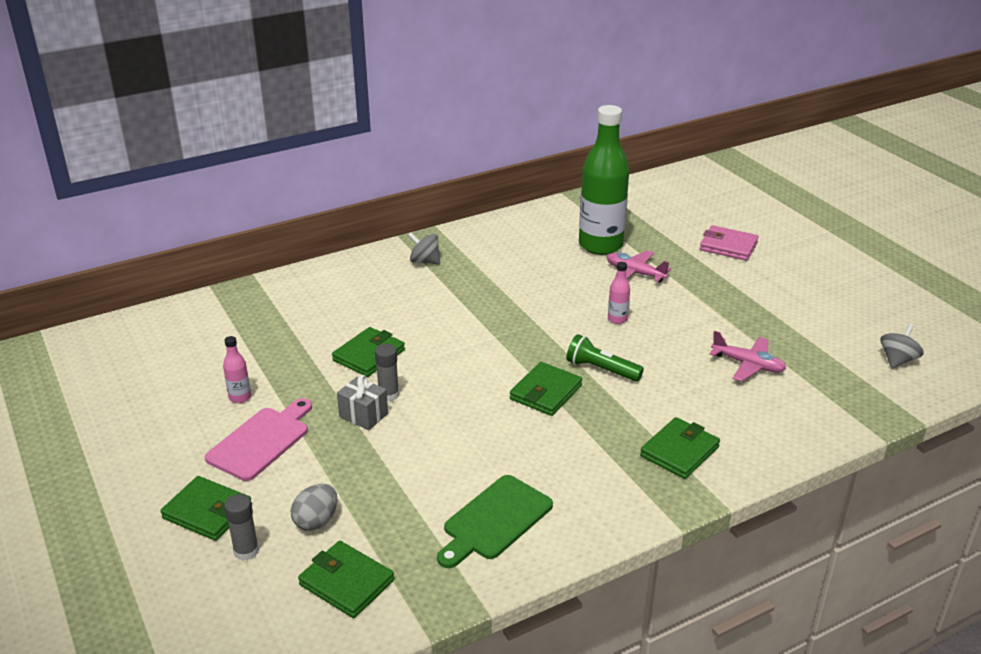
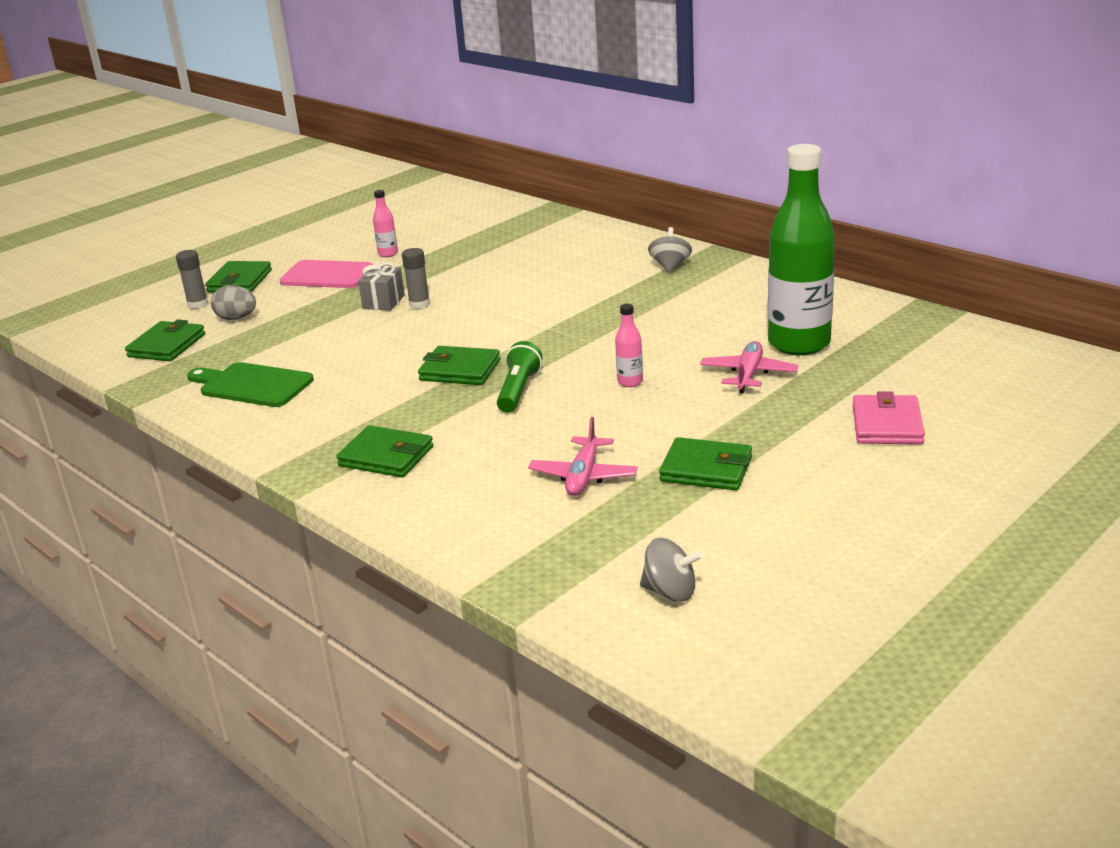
camera: 75 degrees right, 5 degrees down
(369, 355) = (478, 282): green wallet -> green wallet (706, 469)

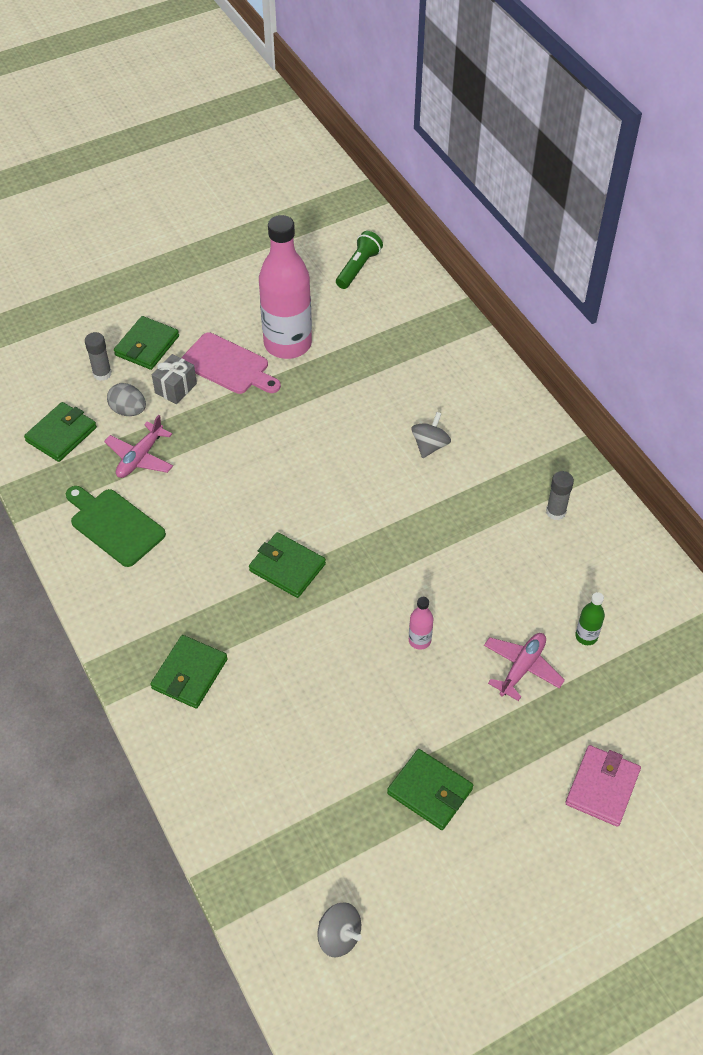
camera: 15 degrees right, 25 degrees up
(383, 302) = (258, 429): grey gift -> grey gift (176, 388)
(386, 456) = (189, 674): green wallet -> green wallet turned 75 degrees clockwise
(388, 254) = (287, 344): pink bottle -> pink bottle, size x2.49
(419, 304) = (288, 445): grey glue stick -> grey glue stick (556, 512)
(518, 390) = (324, 618): green flashlight -> green flashlight (358, 268)
(583, 476) = (331, 762): pink plane -> pink plane (140, 457)
(670, 266) = (529, 462): grey spinning top -> grey spinning top (430, 445)
(799, 344) = (586, 636): green bottle -> green bottle, size x0.40

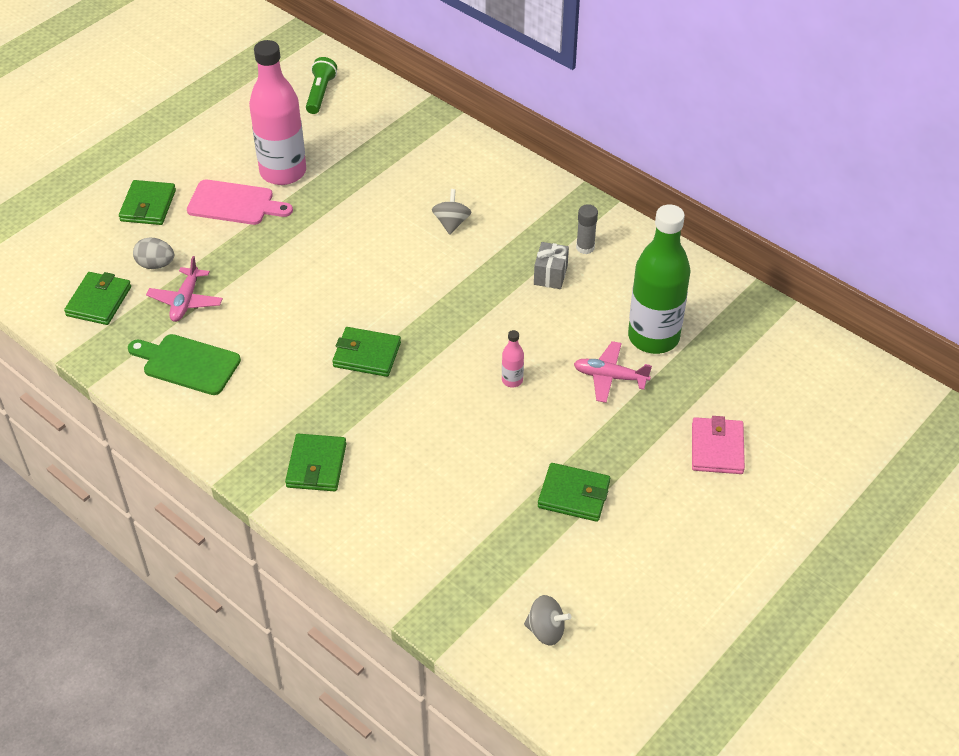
camera: 20 degrees left, 5 degrees down
(102, 373) = (115, 240): grey glue stick -> none
(176, 388) = (193, 234): grey gift -> grey gift (550, 275)
(522, 668) = (610, 377): pink plane -> pink plane turned 90 degrees counterclockwise
(586, 636) = (653, 337): green bottle -> green bottle, size x2.49

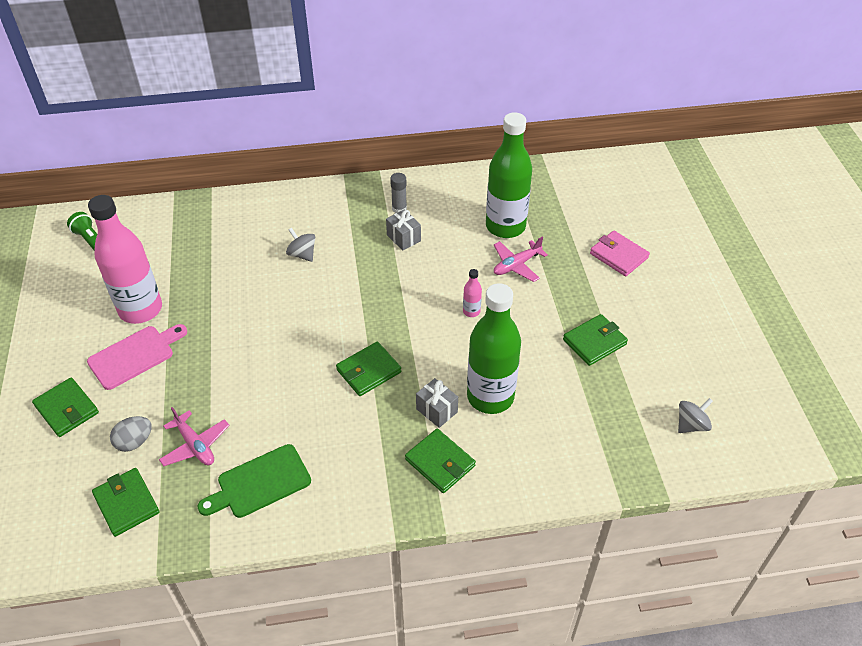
camera: 50 degrees left, 0 degrees up
(370, 428) = (436, 410): none -> grey gift
(424, 456) = (490, 396): none -> green bottle

